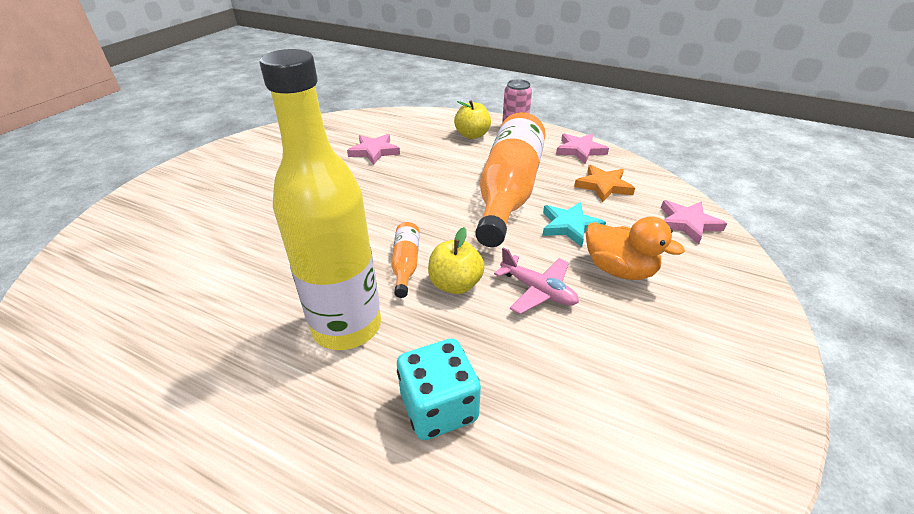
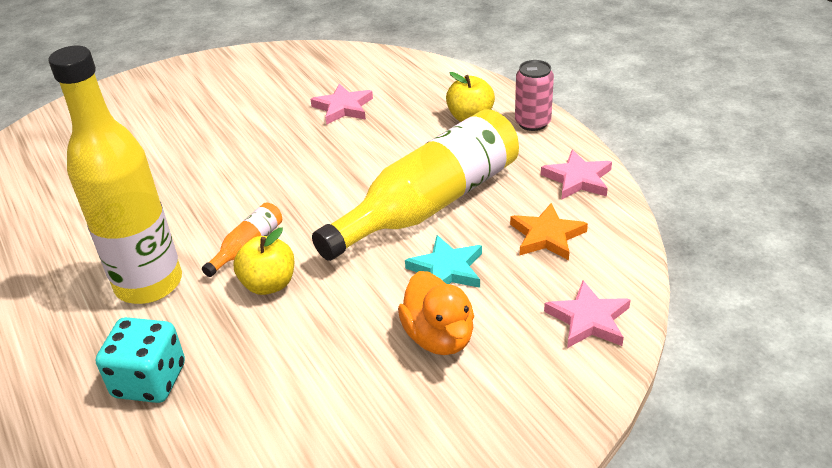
camera: 35 degrees right, 0 degrees up
(508, 191) = (430, 204): orange bottle -> yellow bottle
(538, 290) = (334, 322): pink plane -> none

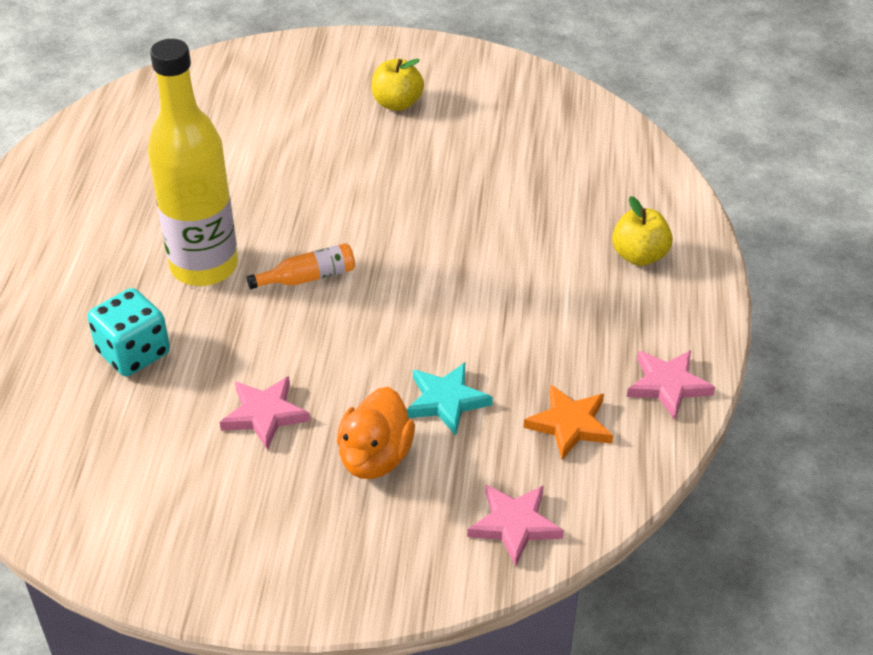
camera: 35 degrees right, 5 degrees up
(269, 284) = (291, 324): yellow apple -> yellow apple (397, 103)
(343, 107) = (529, 176): pink star -> pink star (265, 414)
(430, 204) = (500, 328): yellow bottle -> none
(532, 123) = (695, 297): pink can -> none

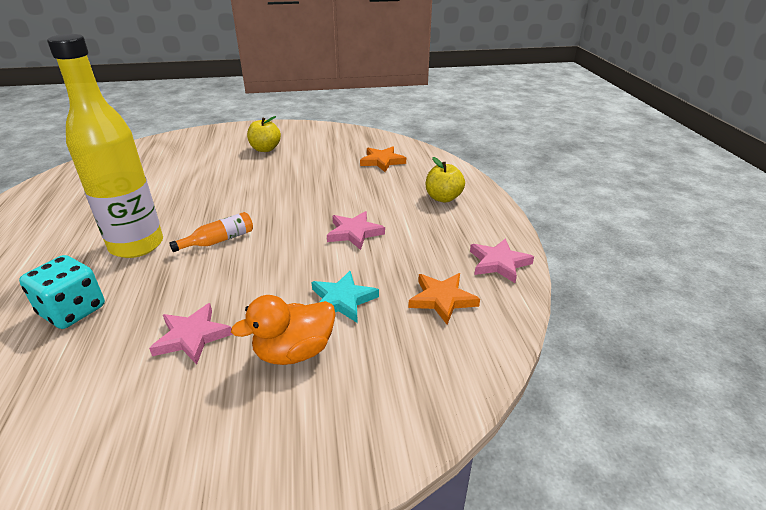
camera: 15 degrees left, 10 degrees down
(375, 457) = (294, 352): orange duck -> orange duck turned 60 degrees clockwise
(514, 525) = (430, 382): pink star -> pink star (354, 233)
(573, 162) = (382, 161): none -> orange star

